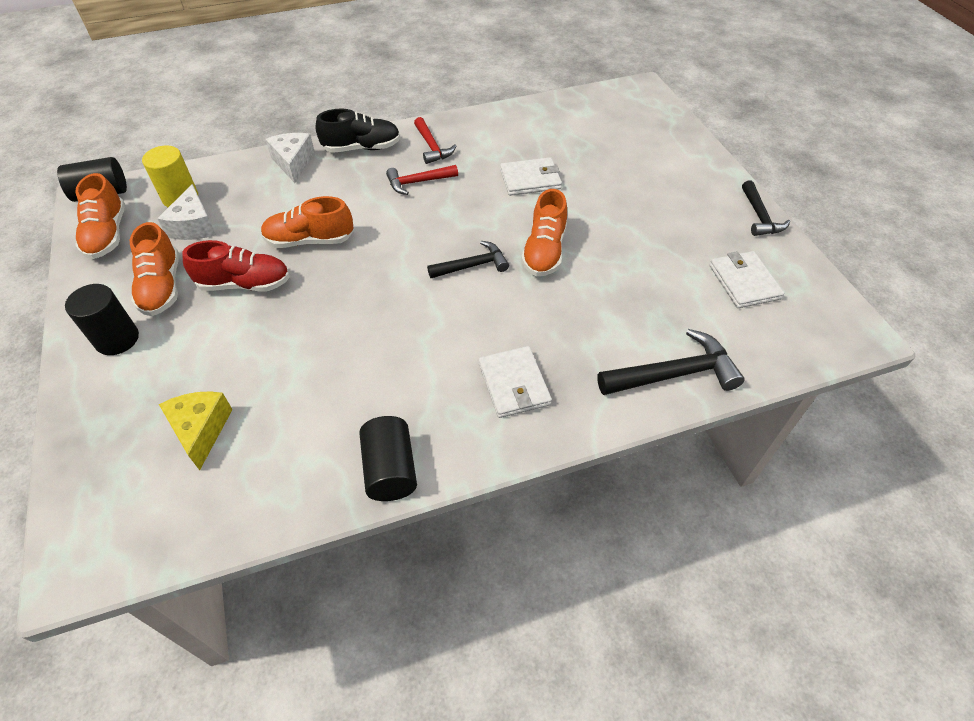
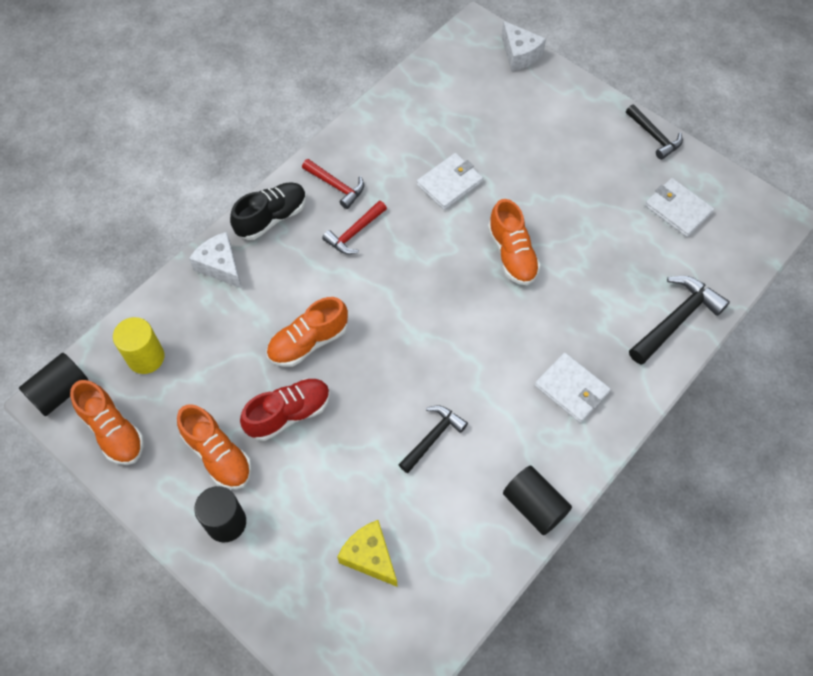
camera: 30 degrees left, 10 degrees up
(194, 226) = (188, 380): white cheese -> white cheese (519, 54)
(472, 265) = (465, 298): black hammer -> black hammer (433, 437)

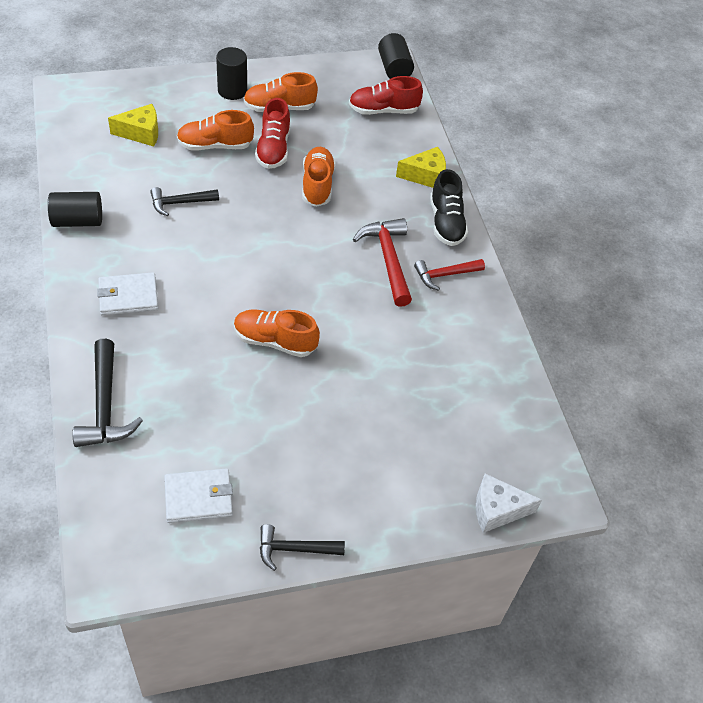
camera: 120 degrees right, 10 degrees down
(113, 431) = (343, 76): orange shoe -> orange shoe (215, 145)
(146, 357) = (383, 110): yellow cylinder -> red shoe
(220, 266) = (425, 176): white cheese -> yellow cheese
(354, 233) = (388, 260): red hammer -> red hammer, size x1.54
(433, 437) = (180, 203): black hammer -> black hammer turned 90 degrees clockwise
(449, 183) = (383, 348): white wallet -> none

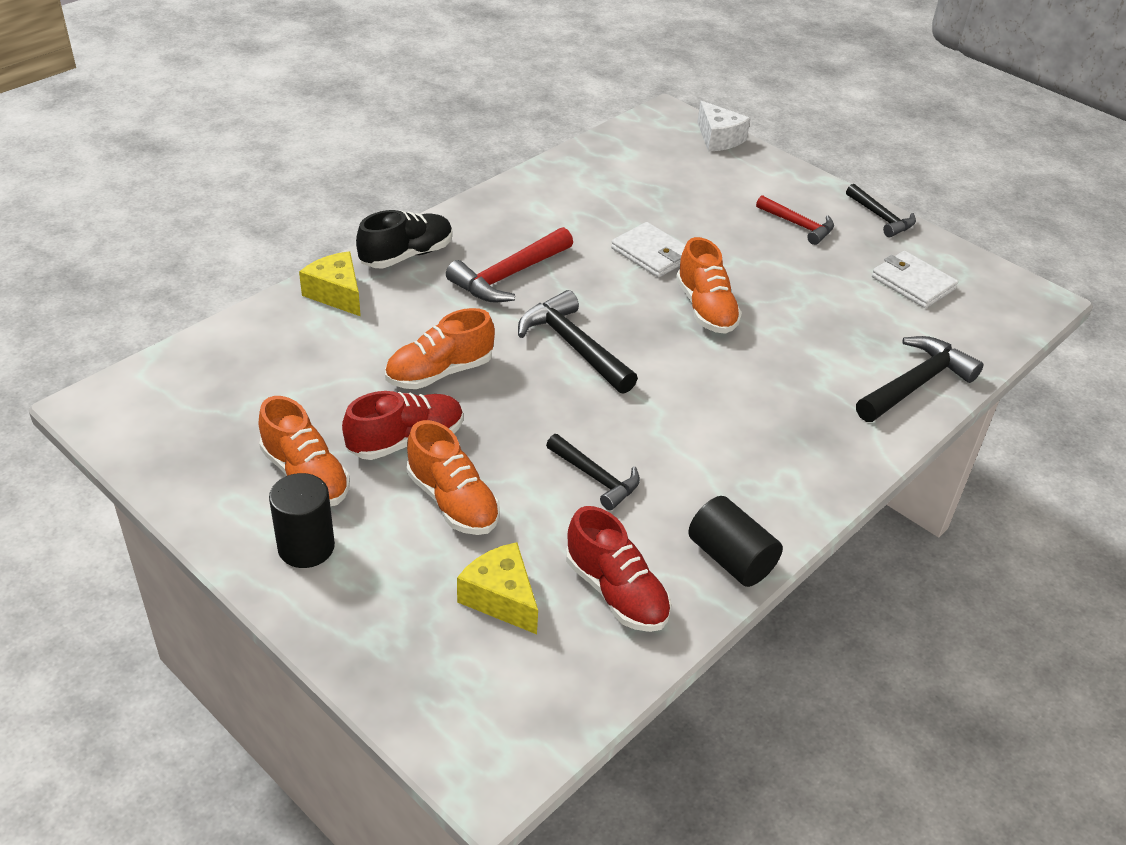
camera: 120 degrees left, 10 degrees down
(128, 296) = (781, 442): white wallet -> white wallet (652, 253)
(293, 252) = (573, 346): none -> black hammer
(383, 110) = (226, 372): red shoe -> red shoe (616, 592)
(394, 68) = (107, 398): black cylinder -> none
(445, 275) = (490, 233): red hammer -> red hammer (798, 225)

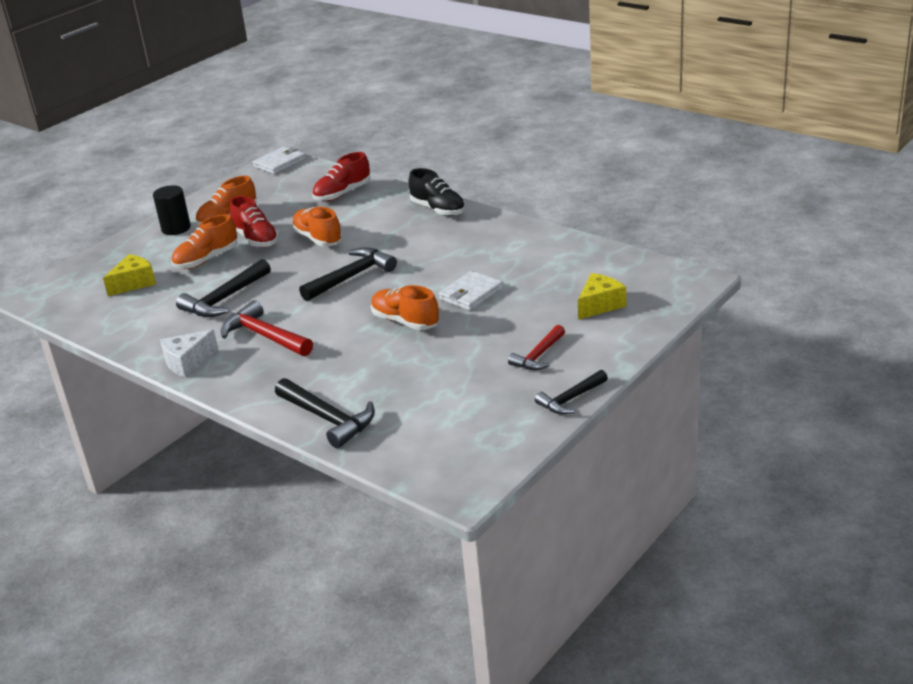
camera: 90 degrees right, 10 degrees down
(336, 294) = (389, 197): yellow cheese -> yellow cheese (599, 305)
(509, 276) = (425, 245): red hammer -> red hammer (264, 336)
(596, 478) = (224, 299): black hammer -> black hammer, size x1.54
(616, 592) = (133, 315): red shoe -> red shoe (342, 194)
(705, 309) = (405, 321): orange shoe -> orange shoe turned 60 degrees clockwise
(718, 138) = (668, 307): white cheese -> white cheese (187, 362)
(730, 558) = (153, 349): black cylinder -> none
(913, 283) = (468, 417): white wallet -> white wallet (280, 163)

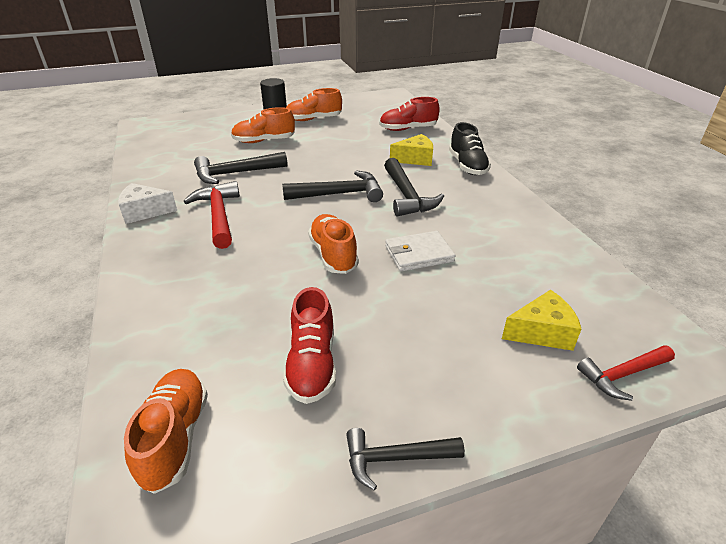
camera: 30 degrees right, 5 degrees up
(134, 283) = (202, 139): yellow cheese -> yellow cheese (415, 159)
(256, 239) = (312, 139): red shoe -> red shoe (312, 364)
(280, 163) = (390, 96): white wallet -> none
(318, 239) = (352, 154): orange shoe -> orange shoe (175, 437)
(328, 419) = (152, 326): black hammer -> black hammer (407, 196)
(538, 356) = (416, 365): red hammer -> red hammer (622, 375)

